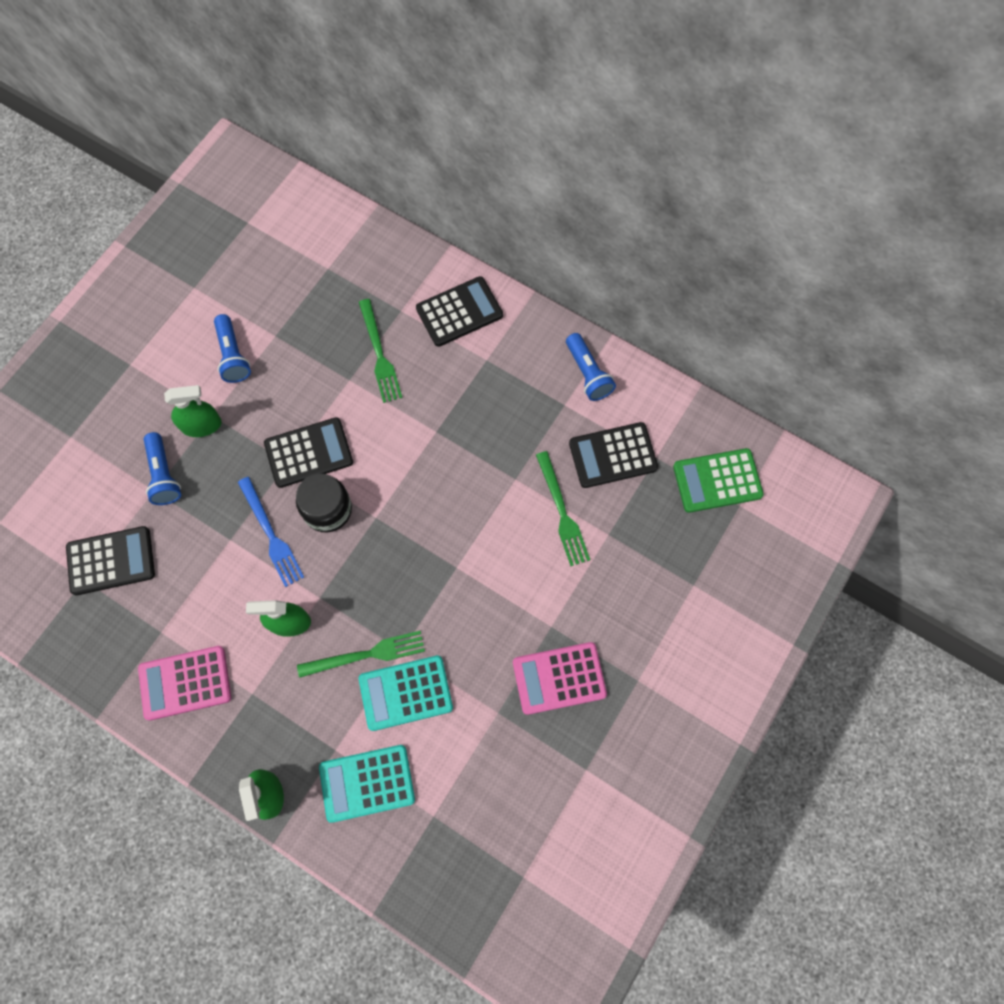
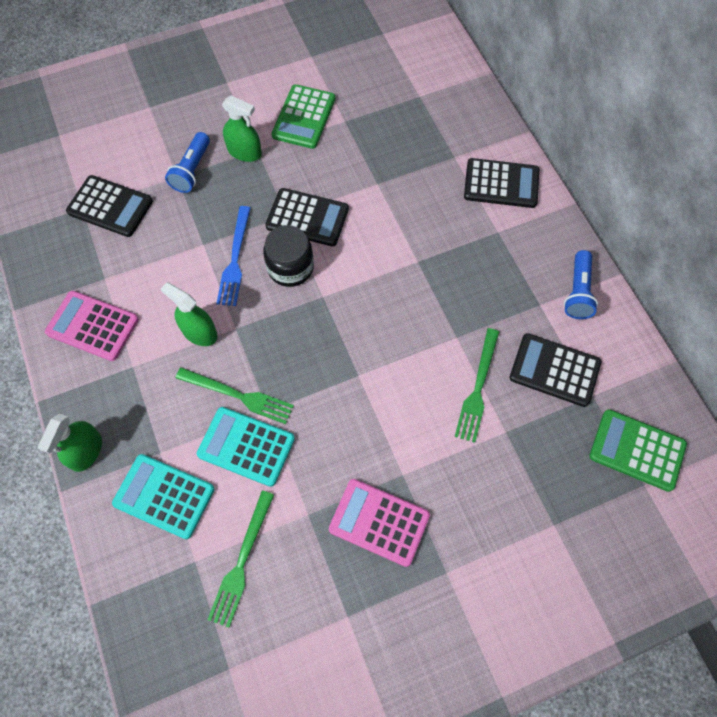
camera: 35 degrees right, 5 degrees down
(233, 355) = (304, 117): blue flashlight -> green calculator
(379, 354) = (414, 179): green fork -> green fork (241, 562)

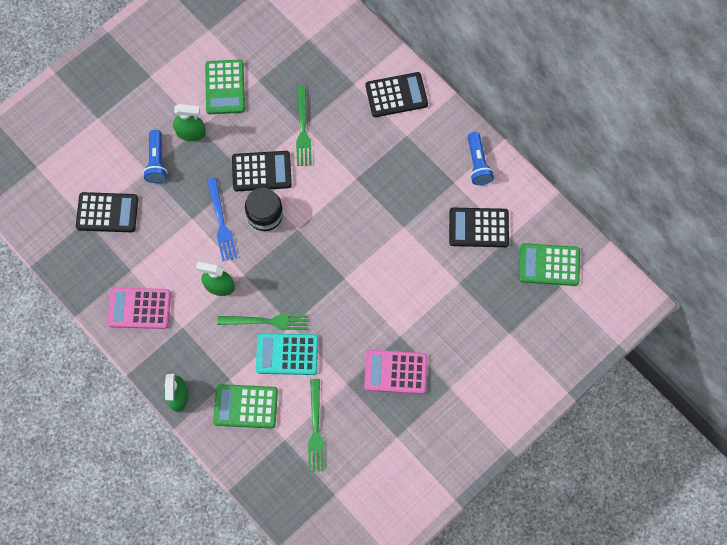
camera: 20 degrees left, 5 degrees up
(164, 496) = (245, 406): turquoise calculator -> green calculator
(477, 388) = (430, 259): green fork -> green fork (303, 129)

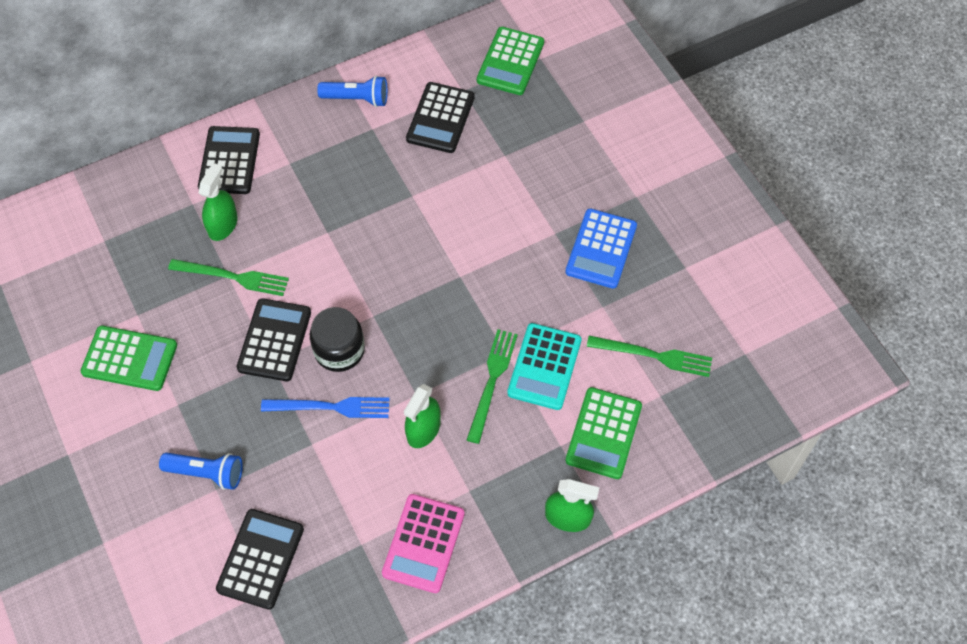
camera: 75 degrees left, 10 degrees down
(191, 132) = (180, 418): green spray bottle -> green spray bottle (223, 225)
(395, 372) = (601, 249): pink calculator -> blue calculator

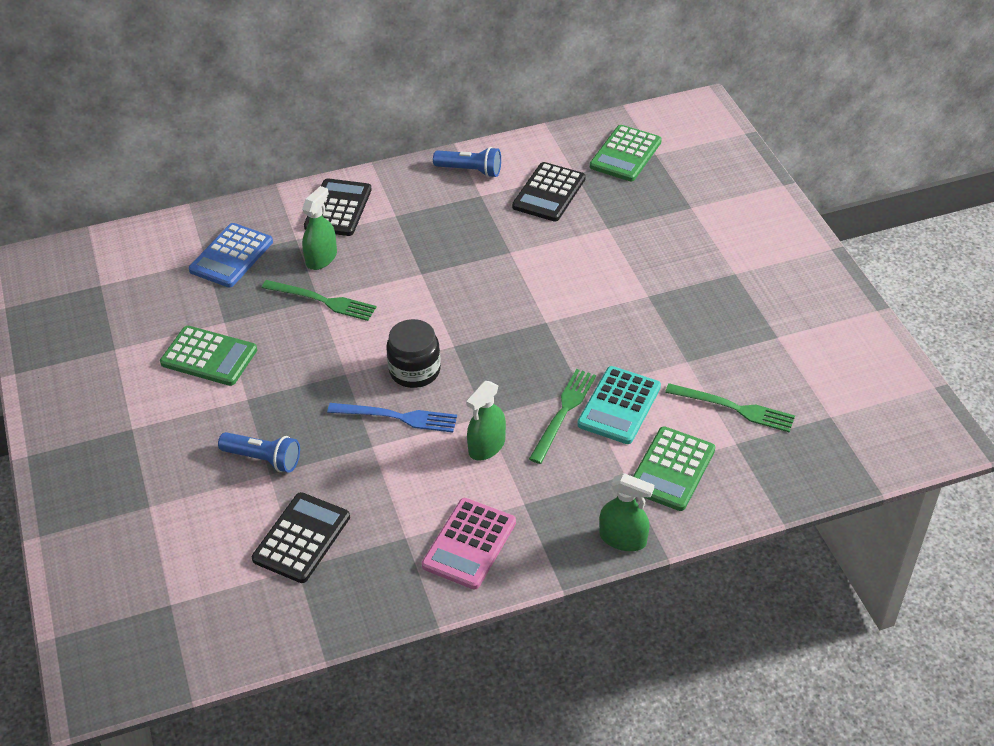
camera: 10 degrees right, 15 degrees down
(274, 340) = (352, 356): black calculator -> none
(601, 249) = (692, 313): blue calculator -> blue calculator (231, 256)

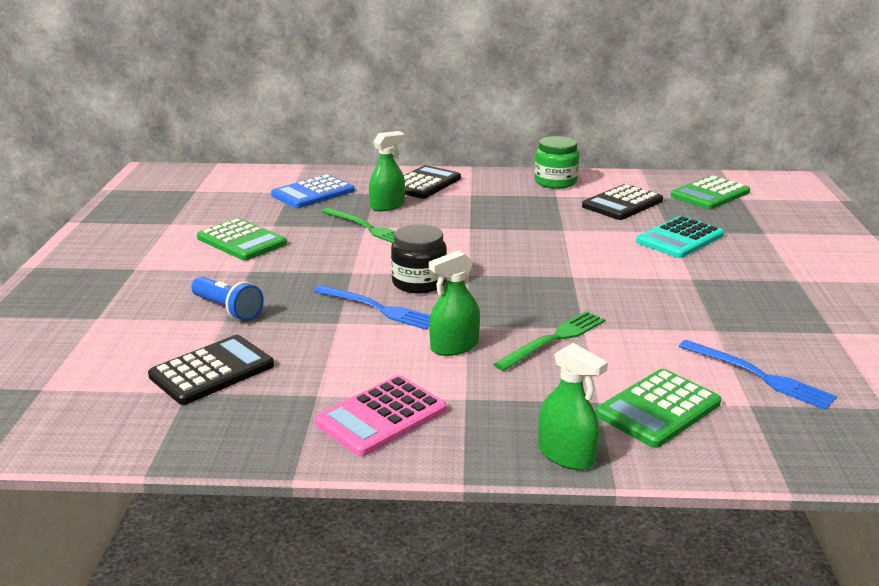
camera: 20 degrees right, 20 degrees down
(470, 170) = (555, 182): blue flashlight -> green jar
(619, 406) = (620, 347): turquoise calculator -> turquoise calculator (679, 238)
(734, 408) = (759, 376): green fork -> blue fork

